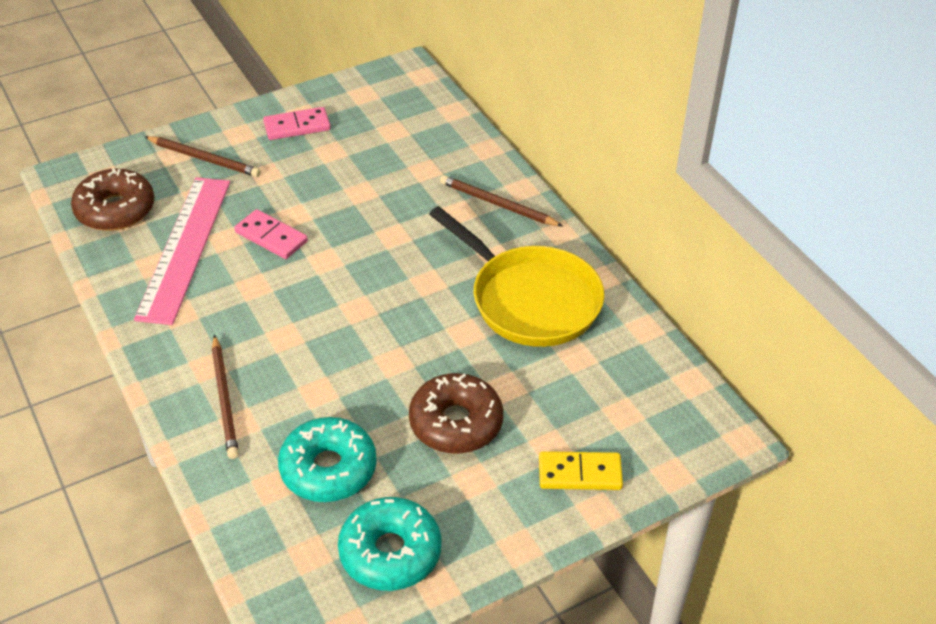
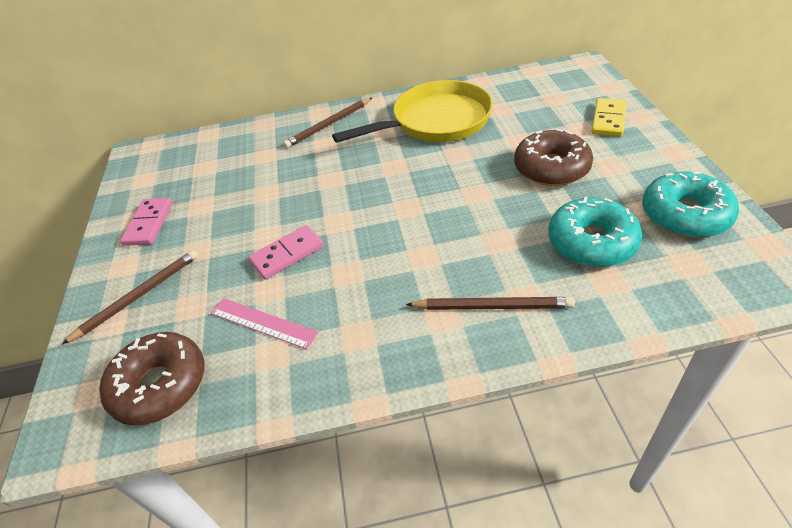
camera: 65 degrees left, 0 degrees up
(185, 248) = (263, 322): pink ruler -> pink ruler, size x0.52

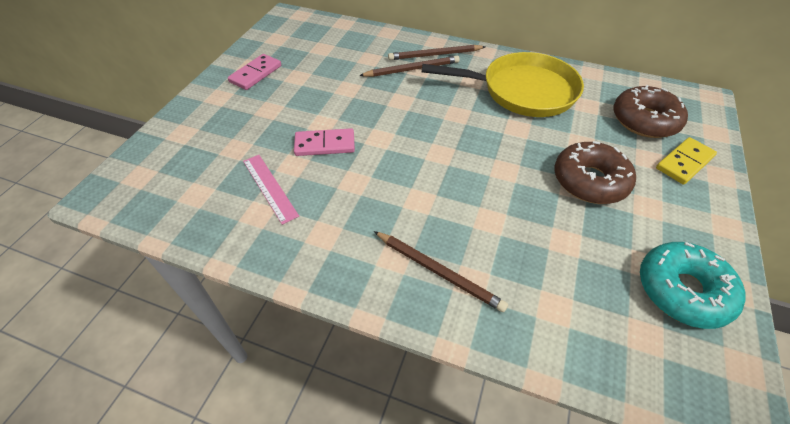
camera: 25 degrees right, 5 degrees up
(138, 296) = (211, 124): brown pencil -> brown pencil (412, 69)
(160, 385) = (177, 194): brown donut -> brown donut (644, 120)
(591, 242) = (569, 266): turquoise donut -> none

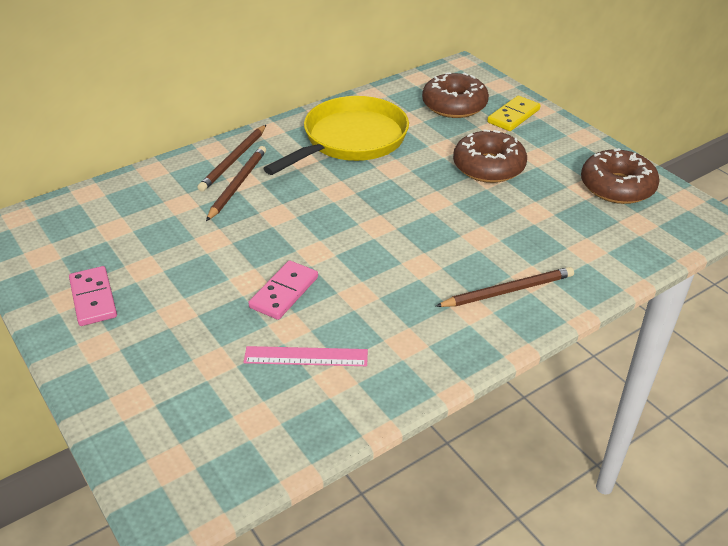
camera: 55 degrees left, 10 degrees down
(682, 290) = (617, 187): turquoise donut -> brown donut
(684, 162) = (513, 116): yellow domino -> yellow domino turned 45 degrees clockwise

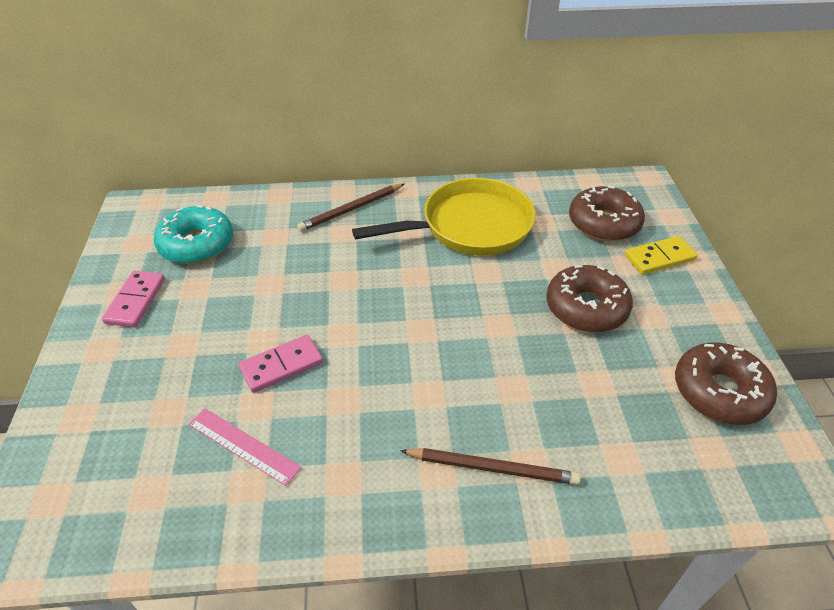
camera: 30 degrees right, 5 degrees up
(108, 234) = (197, 244): none -> turquoise donut
(237, 184) = (334, 235): brown pencil -> none

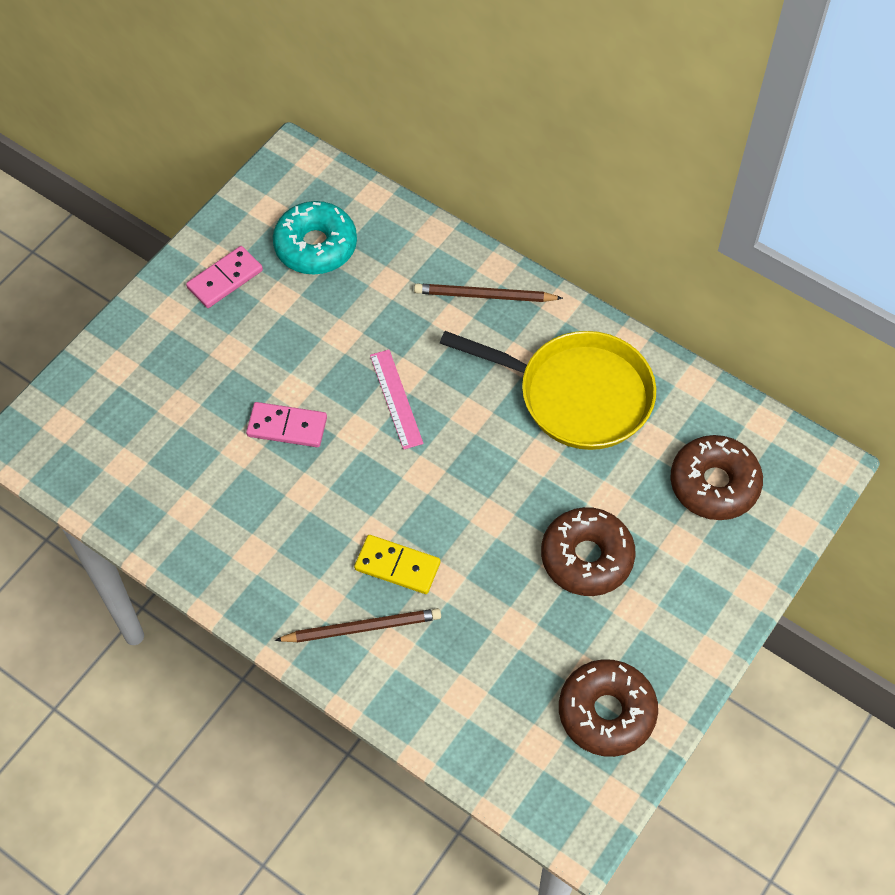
camera: 40 degrees right, 15 degrees up
(243, 445) = (209, 476): pink ruler -> pink ruler (396, 399)
(492, 468) = (362, 627): brown pencil -> brown pencil turned 60 degrees counterclockwise
(659, 257) = (721, 560): yellow domino -> yellow domino (397, 566)

